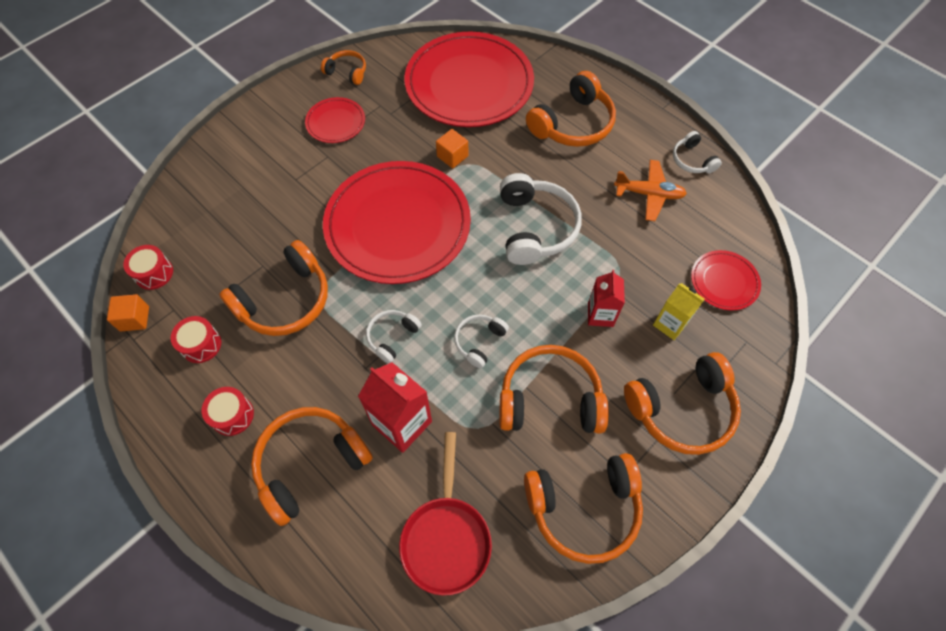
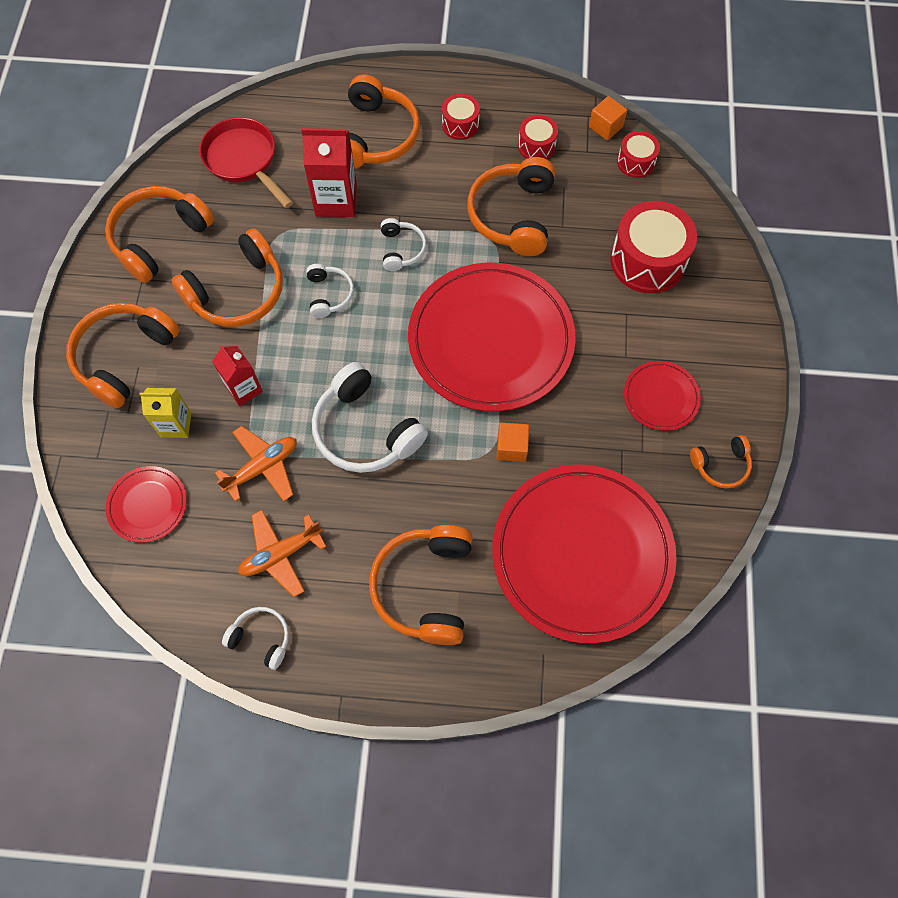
camera: 140 degrees right, 5 degrees up
(240, 200) = (647, 261): none -> red drum
(624, 252) = (262, 467): none -> orange plane

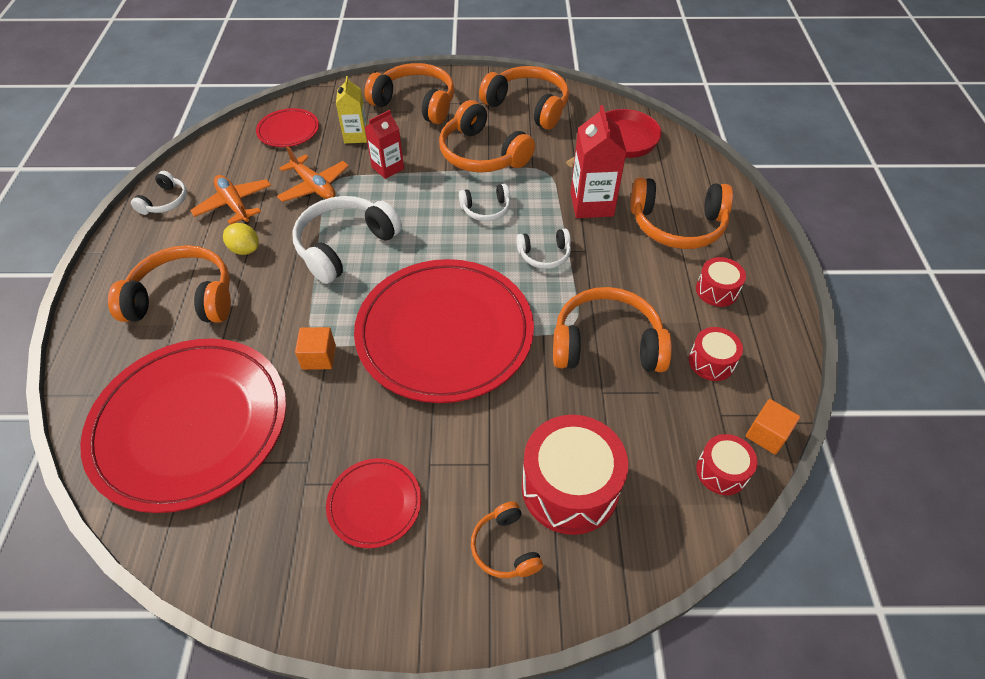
camera: 85 degrees right, 15 degrees down
(357, 533) = (245, 249): none -> yellow lemon
(721, 465) = (277, 576): orange headphones -> orange headphones (505, 547)

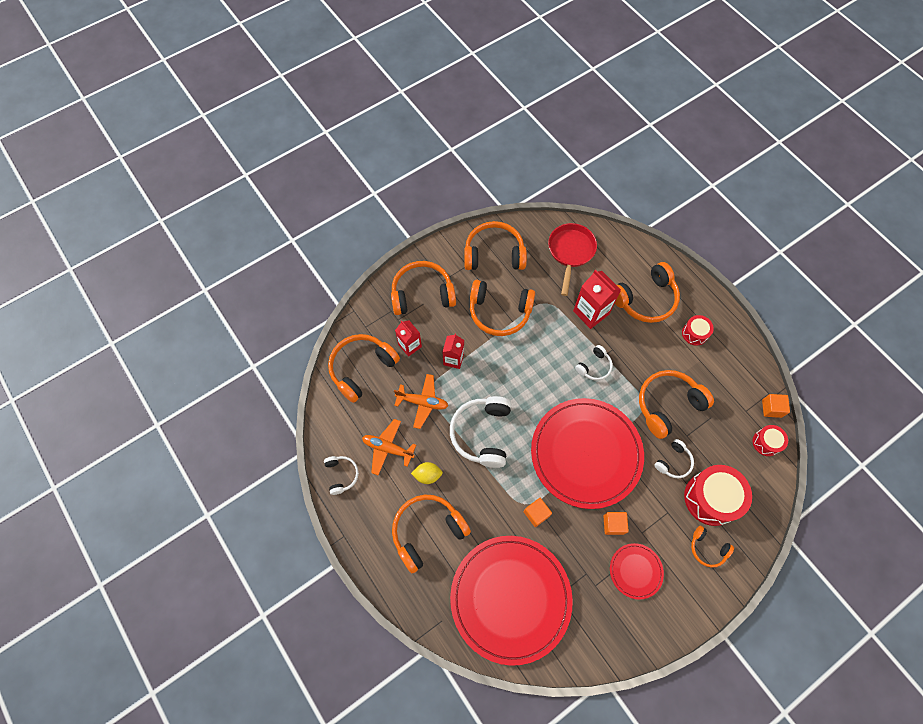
camera: 35 degrees left, 15 degrees up
(288, 130) = (362, 368): red plate -> orange headphones
(356, 136) = (410, 345): yellow carton -> red carton
(401, 430) = (613, 524): none -> orange cube
(486, 209) = (537, 354): white headphones -> white headphones (673, 462)
(711, 362) = (722, 382): red drum -> none

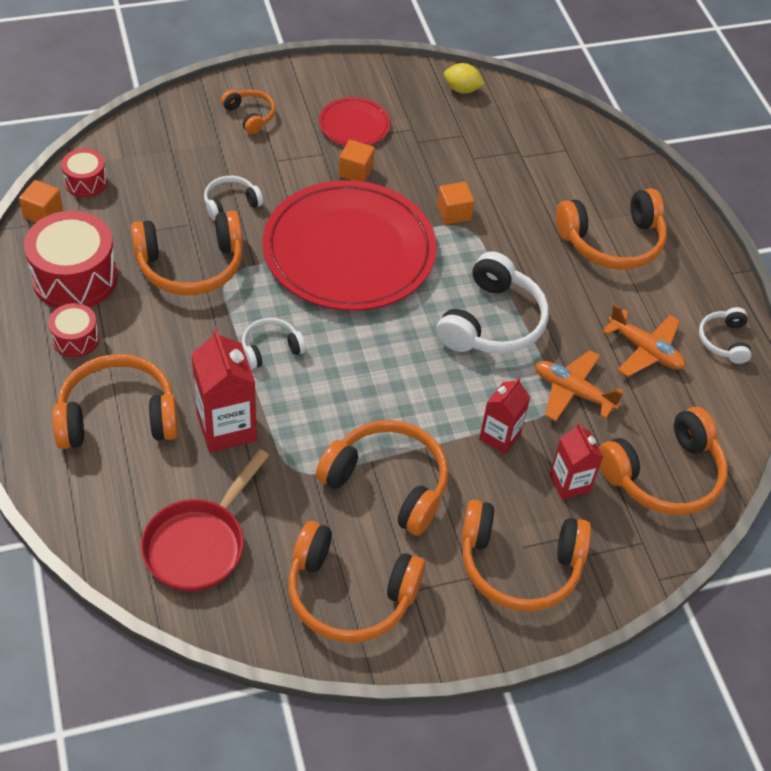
camera: 165 degrees left, 15 degrees down
(427, 475) = (593, 300): yellow lemon -> yellow lemon (462, 89)
(510, 598) = (525, 150): red plate -> none
(711, 498) = (209, 155): red drum -> red drum (75, 278)

